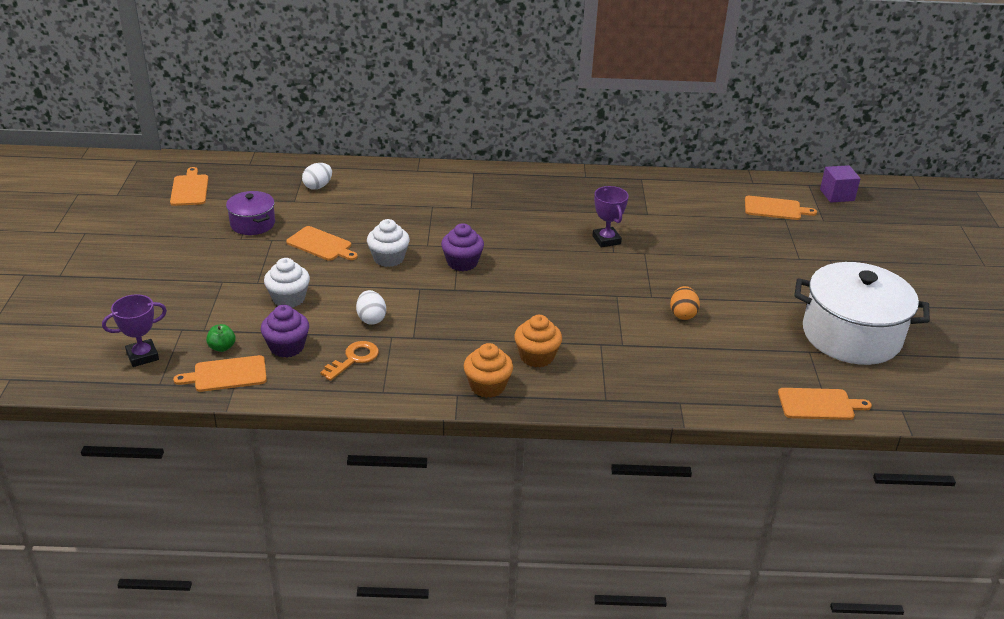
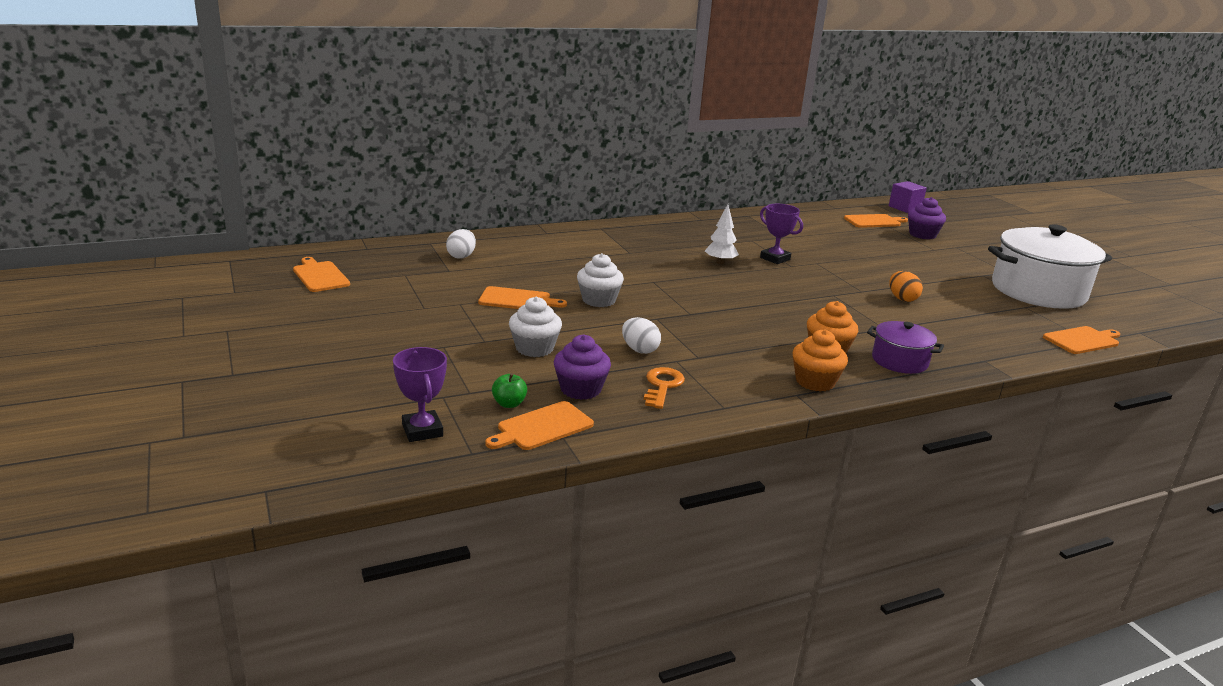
camera: 25 degrees left, 10 degrees down
(142, 356) = (422, 430): purple trophy -> purple trophy turned 60 degrees counterclockwise
(252, 224) = (424, 294): purple pot -> purple pot (899, 361)
(462, 262) = (672, 293): purple cupcake -> purple cupcake (922, 234)
(546, 235) = (720, 262): none -> white tree

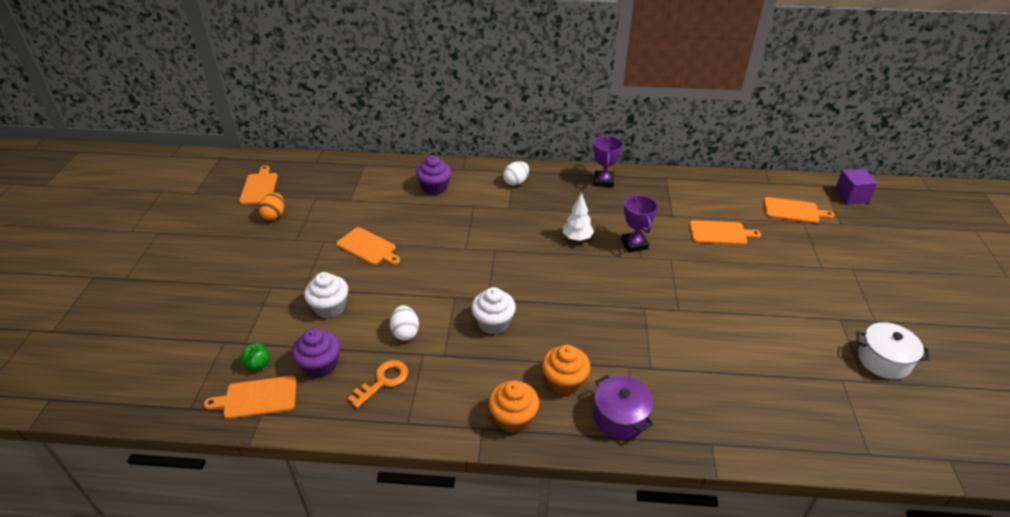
camera: 30 degrees right, 15 degrees up
(422, 430) = (181, 373): purple trophy -> purple trophy (603, 181)
(461, 256) = (373, 185): white egg -> white egg (516, 182)
(598, 300) = (428, 263): white cupcake -> white cupcake (493, 323)
(902, 299) = (710, 331): orange egg -> orange egg (274, 215)
(922, 234) = (830, 242): purple cupcake -> purple cupcake (434, 187)
(1038, 291) = (883, 360): white pot -> white pot, size x0.51
(1082, 340) = (859, 450): orange cutting board -> orange cutting board (720, 233)

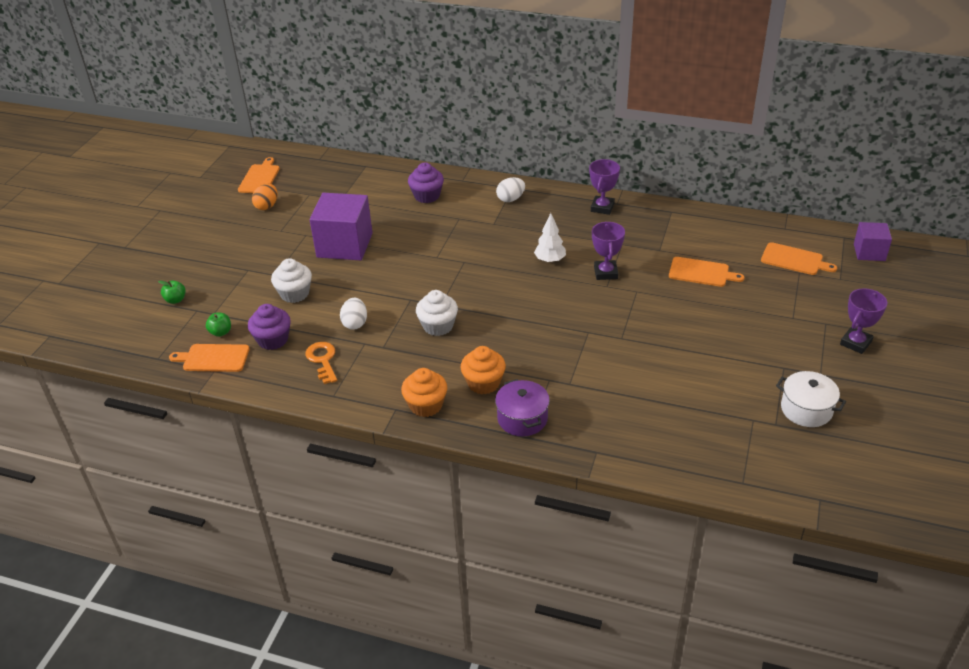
camera: 15 degrees right, 0 degrees up
(197, 333) = (175, 300): none -> green apple
(368, 247) = (344, 245): orange cutting board -> purple cube
(383, 381) = (322, 360): orange key -> orange key turned 75 degrees counterclockwise
(888, 284) = (855, 343): none -> purple trophy

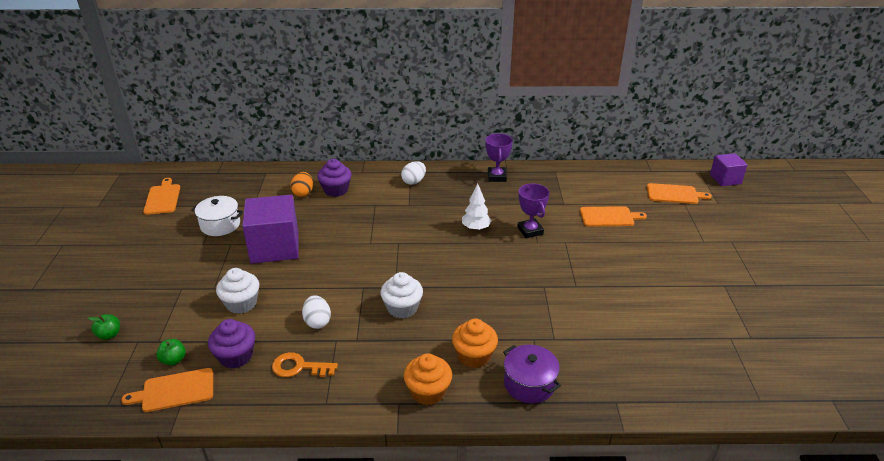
camera: 20 degrees left, 5 degrees down
(267, 206) = (180, 223): orange egg -> orange egg (303, 193)
(322, 360) = (299, 367): orange key -> orange key turned 45 degrees counterclockwise
(806, 409) = (766, 318): white pot -> white pot (220, 225)
(855, 343) = (765, 253): purple trophy -> none

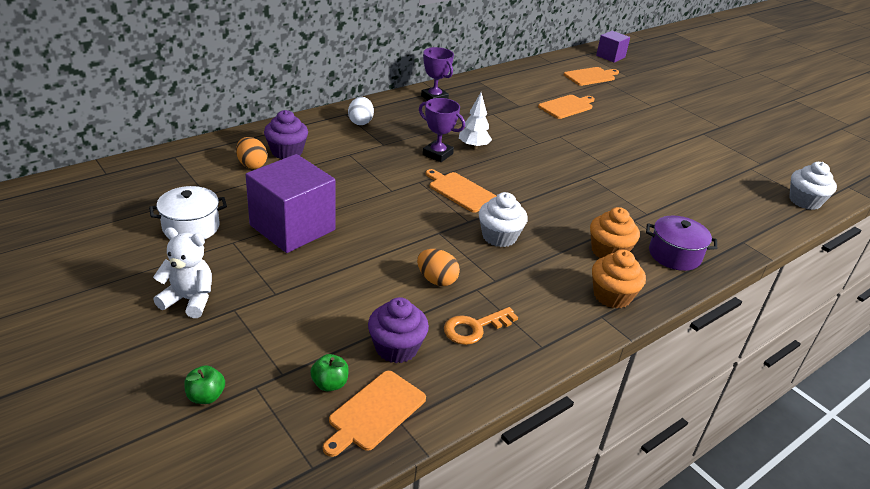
camera: 40 degrees left, 0 degrees up
(163, 198) = (63, 222): orange cutting board -> orange cutting board (460, 191)
(167, 272) = (189, 300): none -> white teddy bear
(241, 303) = (331, 296): white cupcake -> white cupcake (804, 201)
(317, 321) = (436, 280): white egg -> orange egg
(530, 231) = (521, 135): purple trophy -> purple trophy (437, 154)

